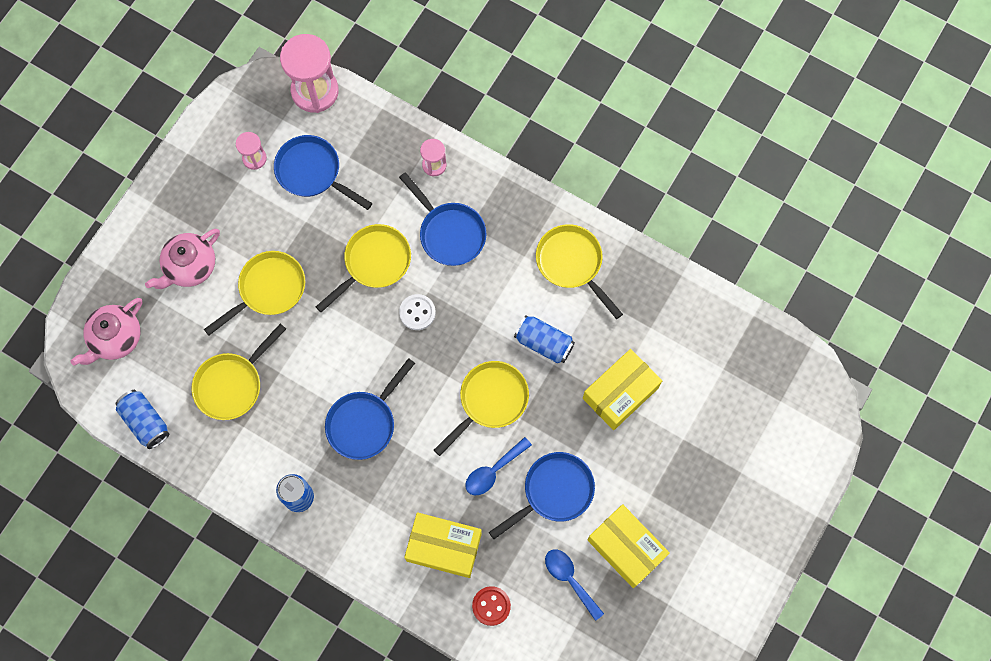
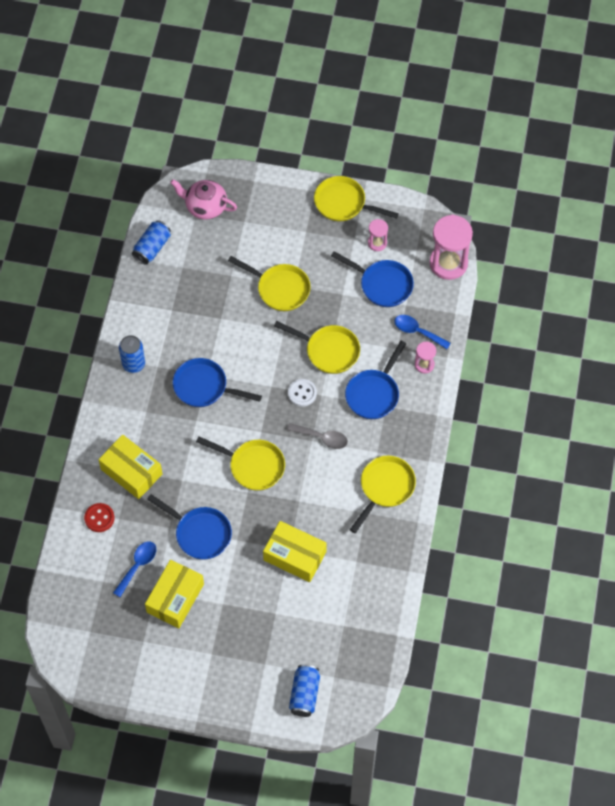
camera: 70 degrees right, 10 degrees down
(190, 266) = (276, 232): pink teapot -> none
(232, 384) = (200, 291): yellow pan -> yellow pan (343, 203)
(312, 172) = (383, 285): blue pan -> blue pan turned 105 degrees clockwise
(444, 547) = (131, 472): yellow box -> yellow box turned 45 degrees counterclockwise
(483, 311) = (321, 438): none -> grey spoon
(493, 470) = (200, 486): blue spoon -> blue spoon (417, 331)
(544, 343) = (313, 488): blue can -> blue can (304, 694)

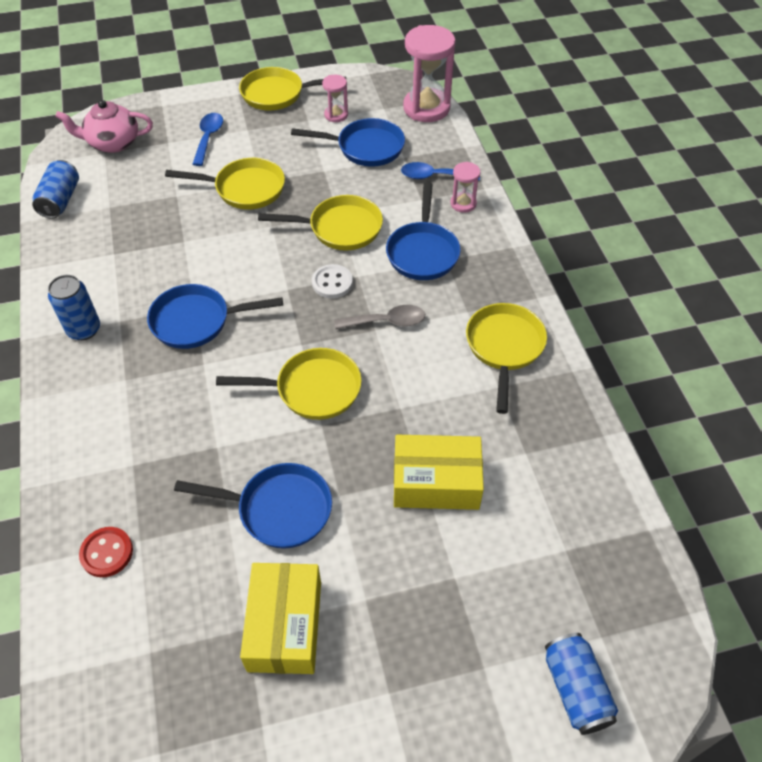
camera: 25 degrees left, 10 degrees down
(131, 472) = (134, 465): yellow box -> none
(137, 566) = (200, 601): blue spoon -> blue spoon (208, 138)

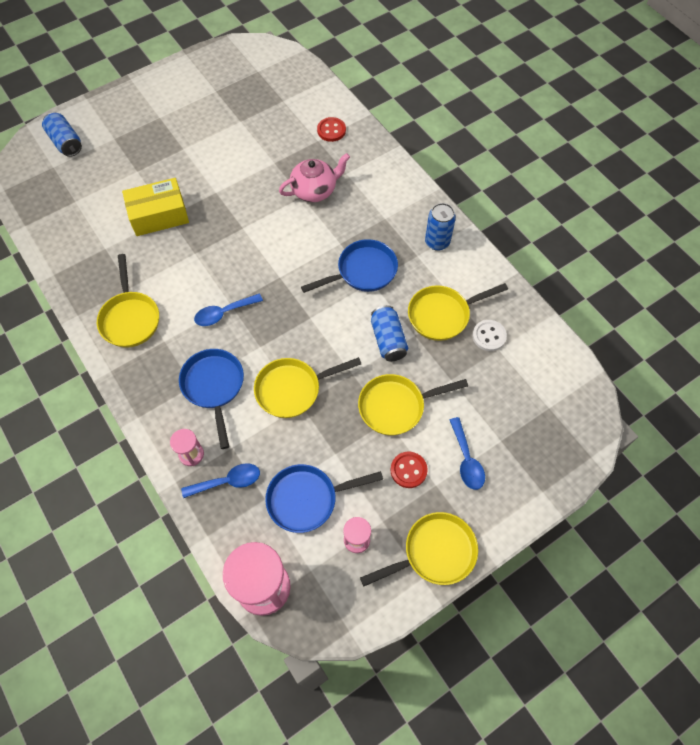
camera: 160 degrees right, 10 degrees up
(60, 200) = (543, 342): blue can -> blue can (388, 340)
(113, 143) = (550, 422): pink teapot -> pink teapot (315, 190)
(264, 144) = (408, 470): none -> red button
(279, 509) = (248, 175): blue pan -> none
(285, 625) = (221, 127): yellow box -> none
(312, 389) = (258, 248): yellow pan -> yellow pan (442, 315)
(332, 283) = (278, 334): white button -> white button (489, 336)
(386, 322) = (224, 313): grey spoon -> blue spoon

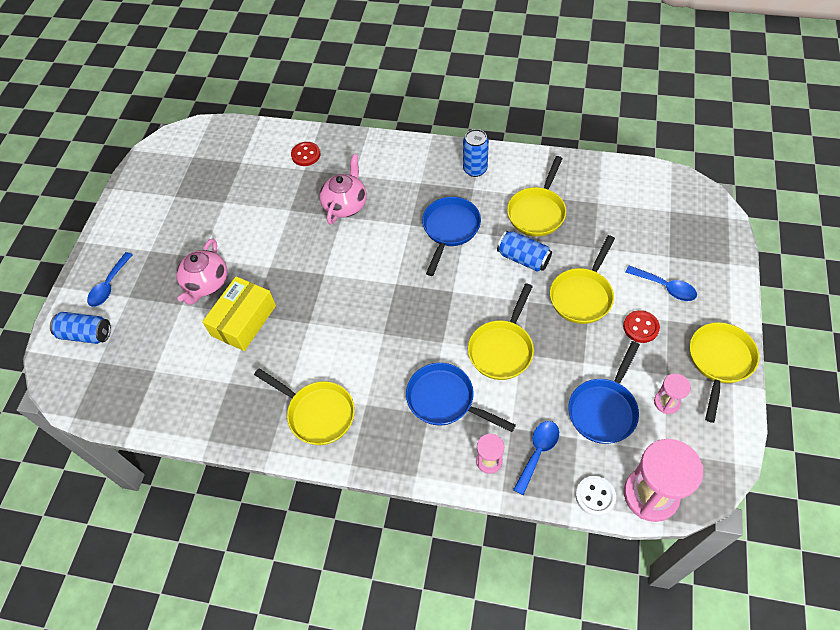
camera: 40 degrees left, 5 degrees down
(166, 169) = (206, 283): none -> pink teapot
(224, 313) = (386, 344): blue spoon -> blue spoon (109, 285)
(489, 336) = (582, 200): white button -> white button (595, 496)

